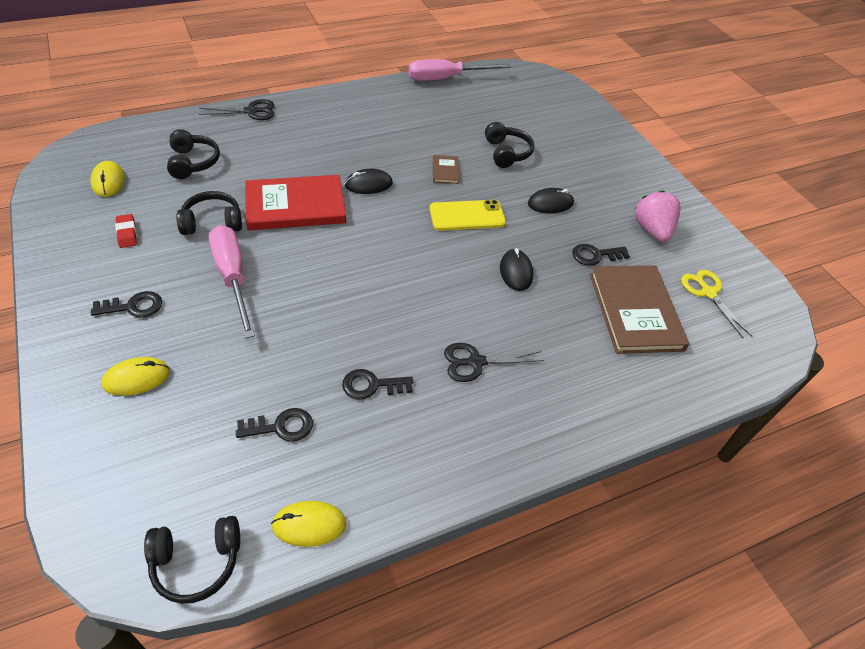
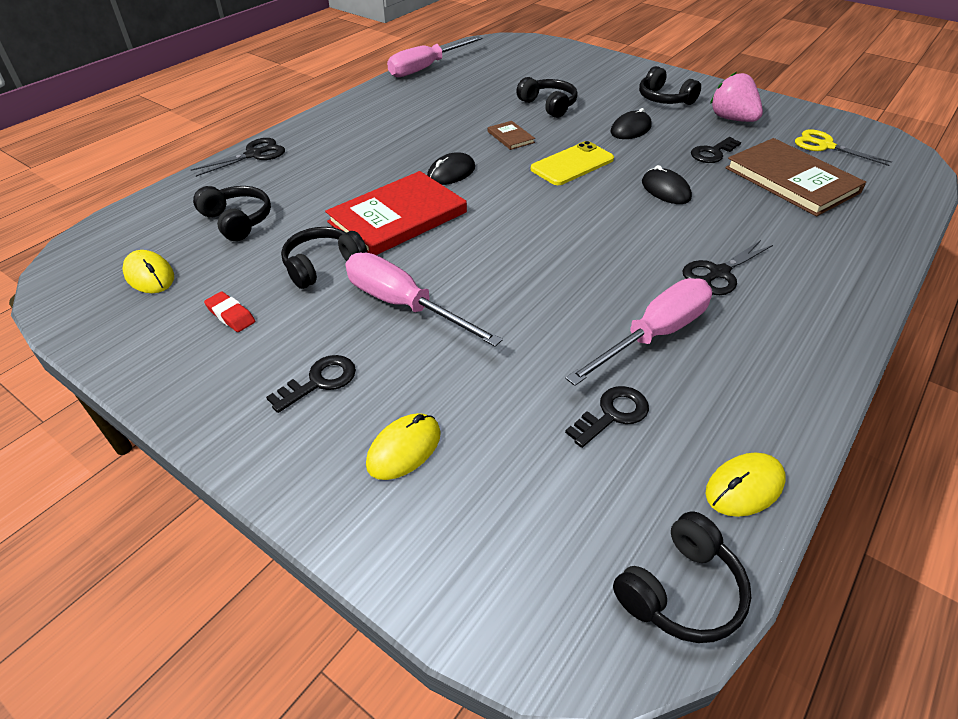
camera: 25 degrees left, 5 degrees down
(372, 385) = (654, 335): black key -> pink screwdriver
(613, 185) = (664, 99): none -> black headphones

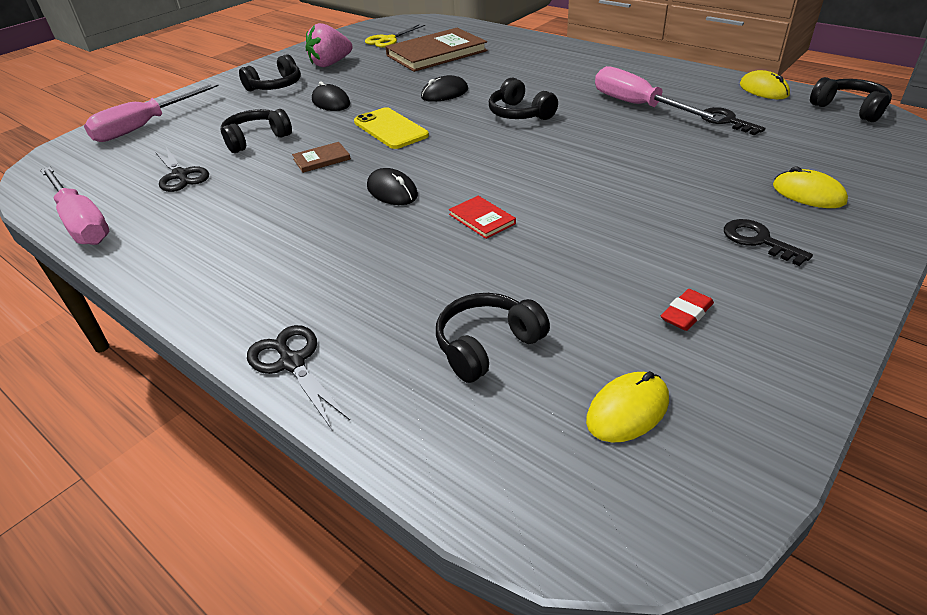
camera: 85 degrees left, 5 degrees down
(323, 265) = (580, 260): black headphones -> black headphones (519, 114)
(397, 217) = (482, 219): red book -> red book, size x0.44
(404, 305) = (634, 205): pink screwdriver -> pink screwdriver (144, 126)
(712, 153) = (387, 74): black key -> none
(719, 273) = (560, 83): black scissors -> black scissors (180, 175)

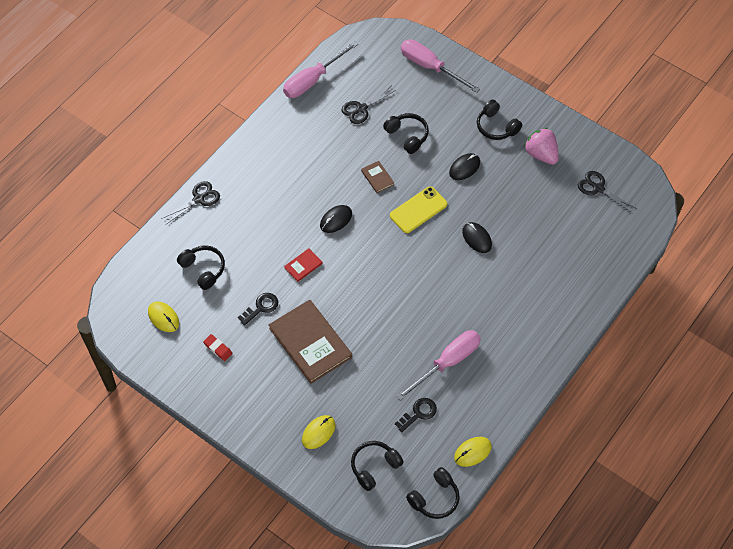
camera: 85 degrees right, 20 degrees up
(388, 40) = (598, 188): yellow scissors -> black scissors
(436, 53) = (562, 227): brown book -> brown book (310, 343)
(519, 114) = (438, 286): black headphones -> black headphones (374, 467)
(758, 241) = (273, 393): black key -> black key (261, 307)

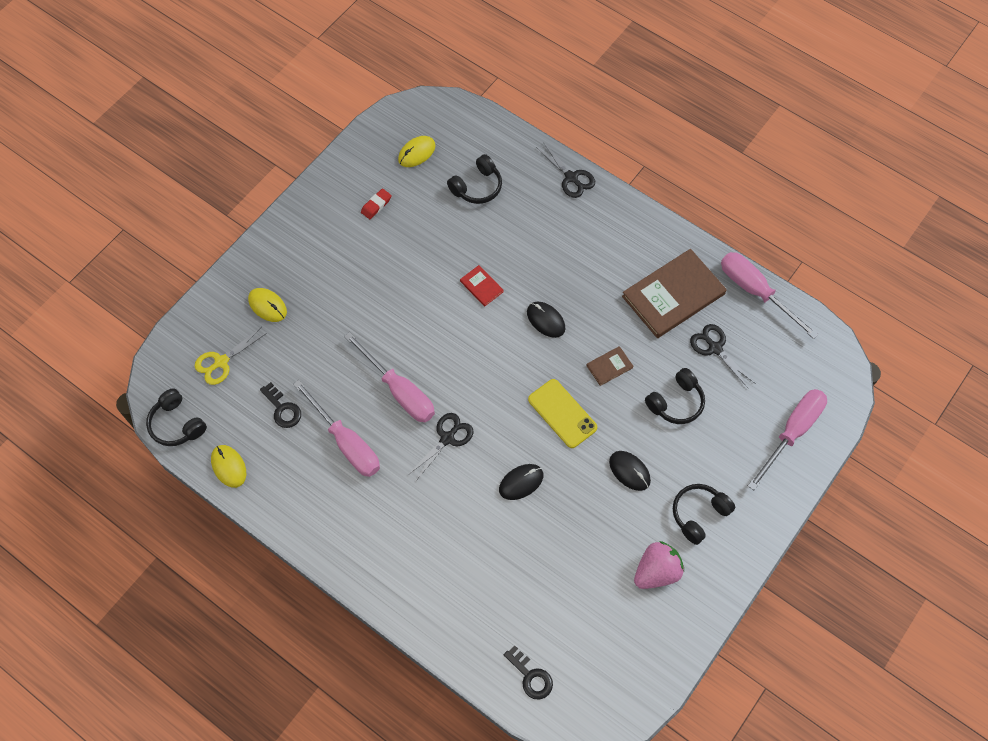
camera: 90 degrees right, 5 degrees up
(261, 307) = (426, 245): black key -> black key (531, 676)
(310, 343) = (379, 295): brown book -> brown book (673, 295)
(374, 467) = (221, 362): black headphones -> yellow scissors
(400, 325) = (399, 391): none -> pink screwdriver
(598, 188) = (603, 646): black scissors -> black scissors (447, 438)

